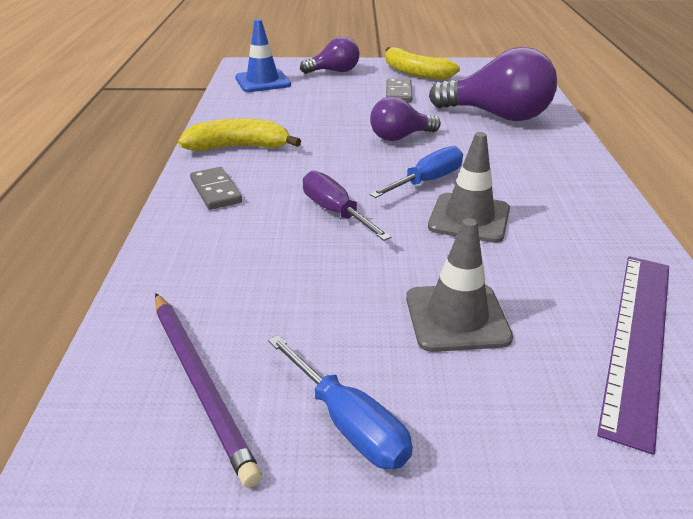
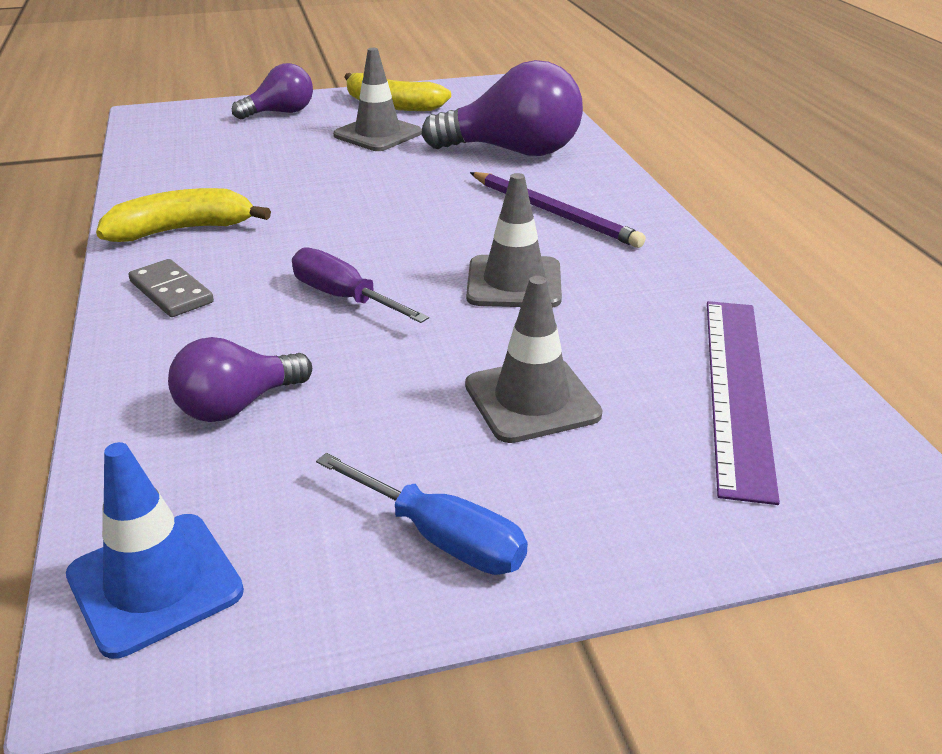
camera: 15 degrees left, 0 degrees up
(200, 383) = (242, 528): purple pencil -> purple pencil (554, 213)
(262, 81) = (183, 136): blue traffic cone -> blue traffic cone (155, 583)
(398, 93) = (378, 134): grey domino -> grey traffic cone
(400, 137) = (397, 192): purple light bulb -> purple light bulb (237, 405)
(427, 181) = (449, 244): blue screwdriver -> none

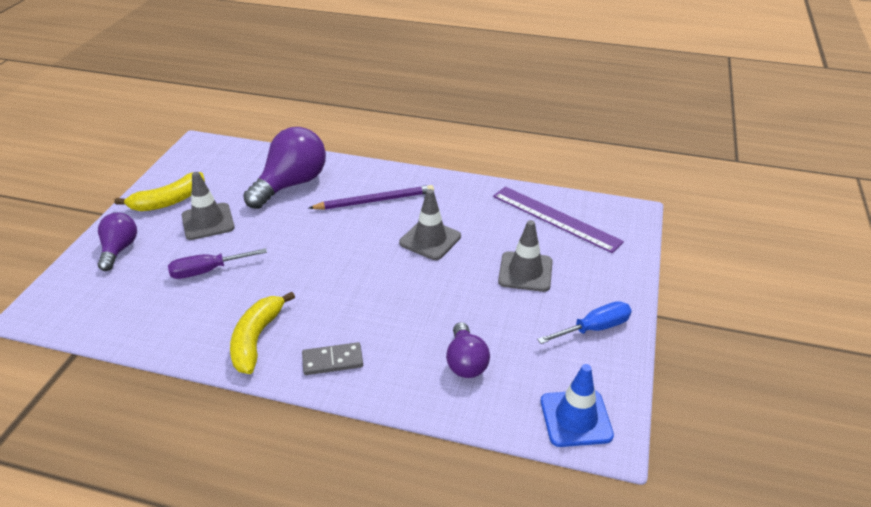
camera: 60 degrees left, 5 degrees up
(344, 298) = (396, 298): purple screwdriver -> purple screwdriver (208, 271)

